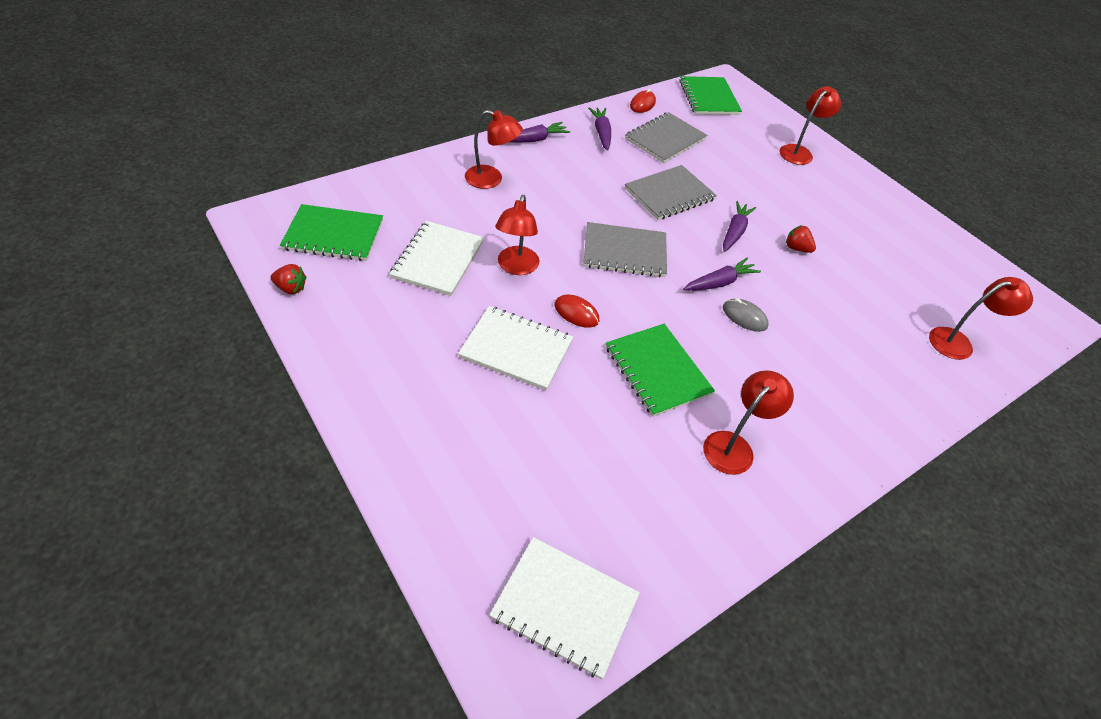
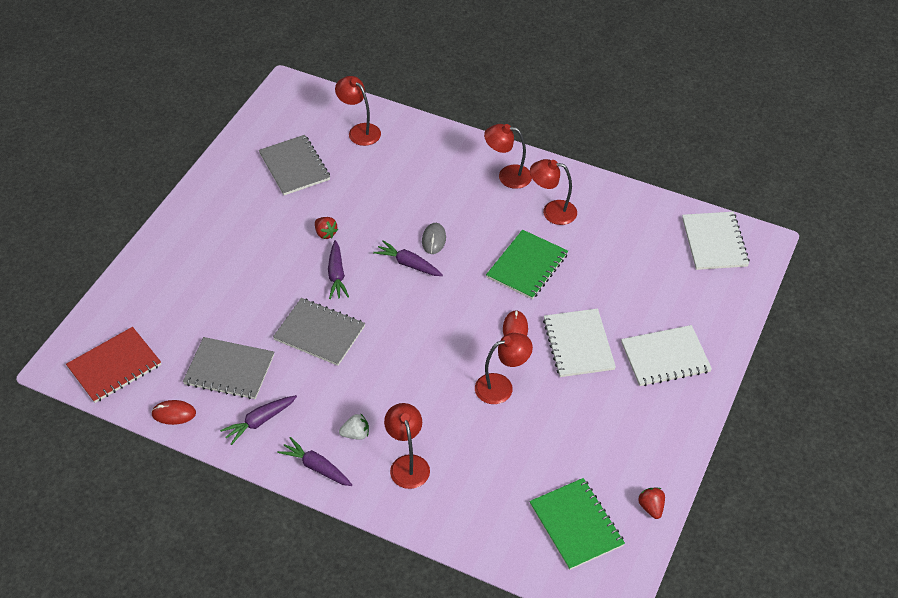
camera: 115 degrees left, 0 degrees up
(438, 259) = (538, 438): white notebook -> white notebook (665, 357)
(546, 168) = (356, 434): none -> white strawberry
(624, 252) = (423, 331): grey notebook -> grey notebook (294, 166)
(708, 98) = (114, 366): green notebook -> red notebook
(734, 232) = (336, 275): purple carrot -> purple carrot turned 90 degrees counterclockwise
(796, 248) = (325, 233): red strawberry -> red strawberry turned 45 degrees counterclockwise
(799, 152) = (170, 269): red lamp -> red lamp (507, 176)

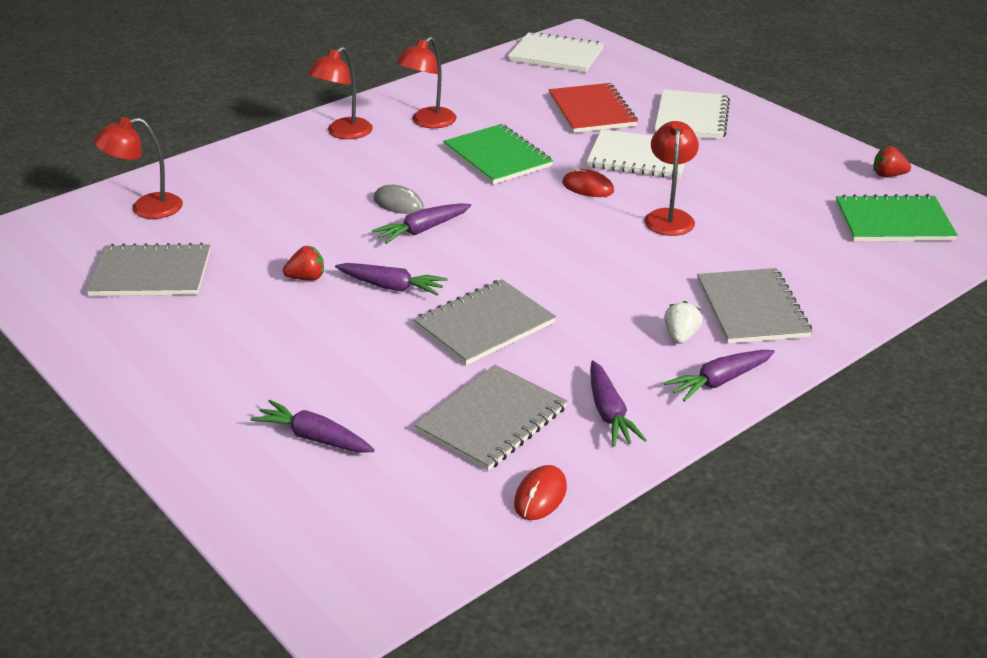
camera: 65 degrees left, 15 degrees down
(114, 366) = (394, 543): red notebook -> red notebook (592, 111)
(181, 301) = (314, 438): none -> purple carrot
(407, 464) = (752, 309): red lamp -> grey notebook

